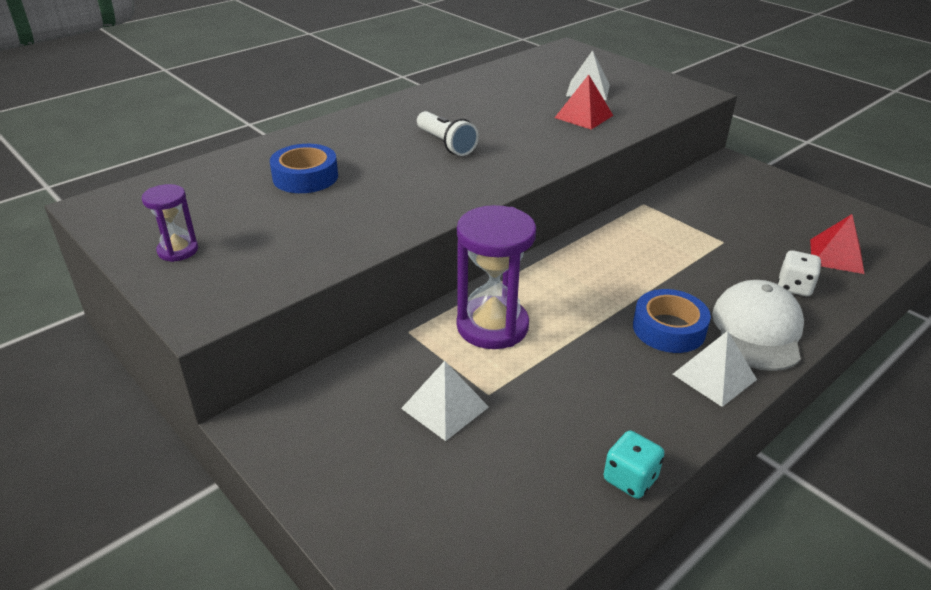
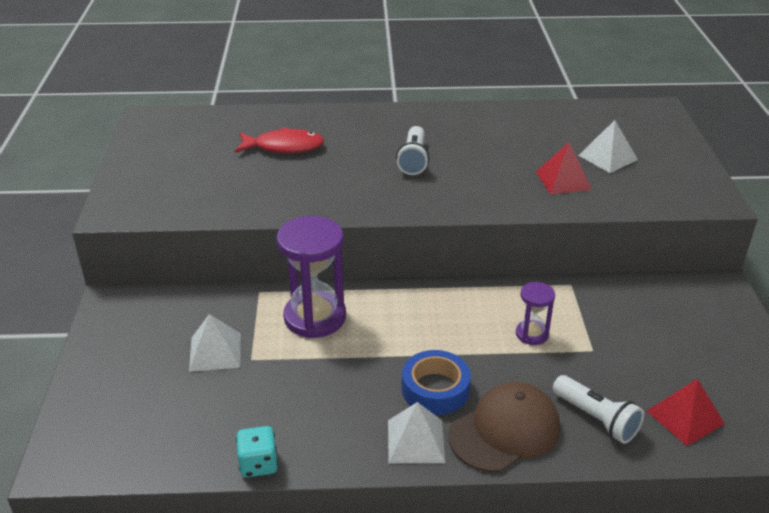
camera: 40 degrees right, 0 degrees up
(178, 250) = (150, 167): purple hourglass -> purple hourglass (532, 334)
(305, 177) = (284, 147): blue tape -> red fish
(757, 330) = (505, 431): white cap -> brown cap
(794, 287) = (596, 419): white dice -> white flashlight

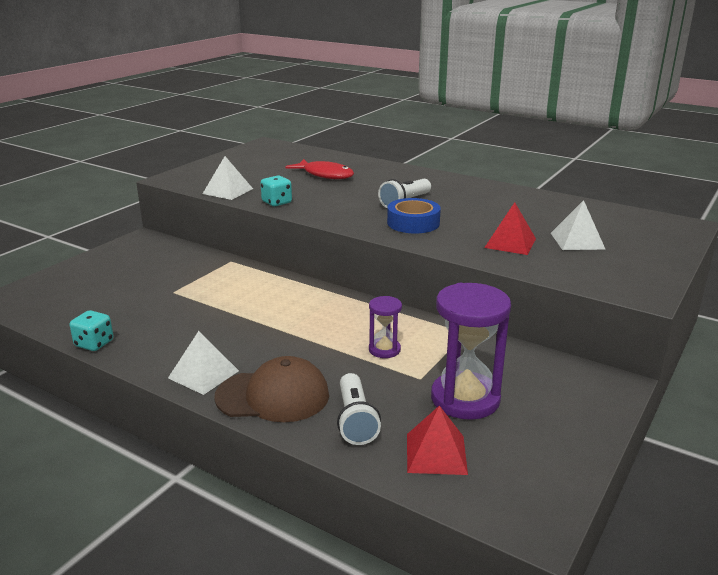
camera: 35 degrees right, 10 degrees down
(215, 352) = (158, 281): white pyramid -> white pyramid (227, 191)
(289, 206) = (277, 202): none -> turquoise dice
(315, 317) = (244, 285): purple hourglass -> purple hourglass (465, 399)
(435, 389) = (262, 352): blue tape -> blue tape (413, 223)

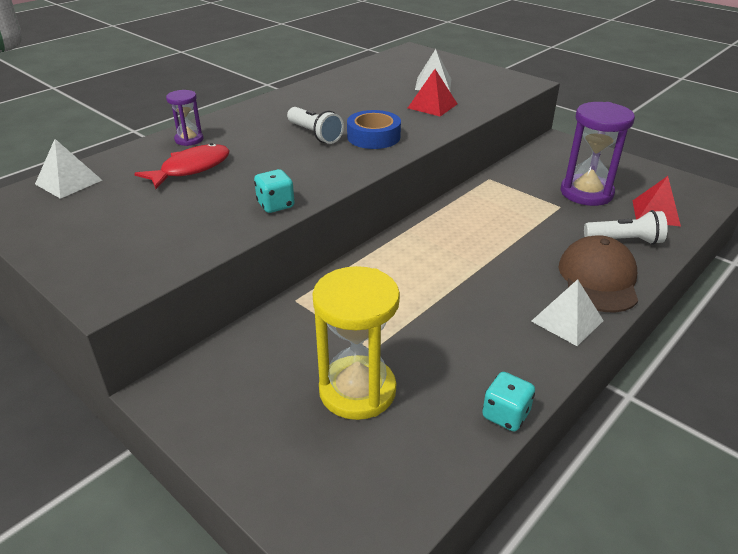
camera: 80 degrees left, 10 degrees up
(131, 290) = (357, 390): none -> yellow hourglass
(227, 191) = (207, 240): white pyramid -> white pyramid (68, 182)
(384, 350) = (517, 217): purple hourglass -> purple hourglass (189, 139)

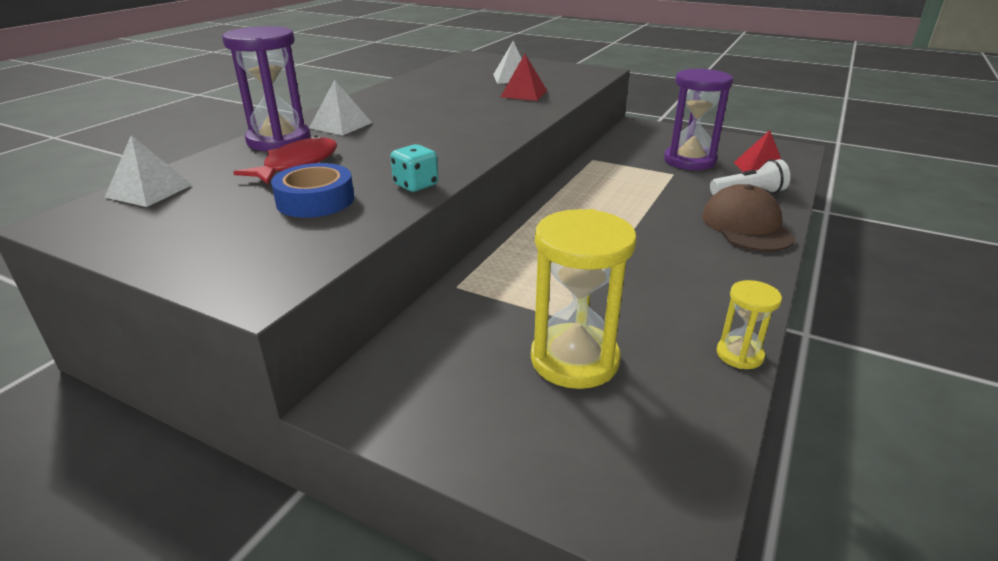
camera: 15 degrees left, 5 degrees down
(189, 139) = (279, 140): purple hourglass -> purple hourglass, size x1.93
(315, 134) = (419, 124): white flashlight -> none
(373, 137) = (482, 121): blue tape -> blue tape (315, 200)
(505, 415) = (739, 355): turquoise dice -> yellow hourglass
(567, 321) = (742, 264): white pyramid -> white pyramid (340, 125)

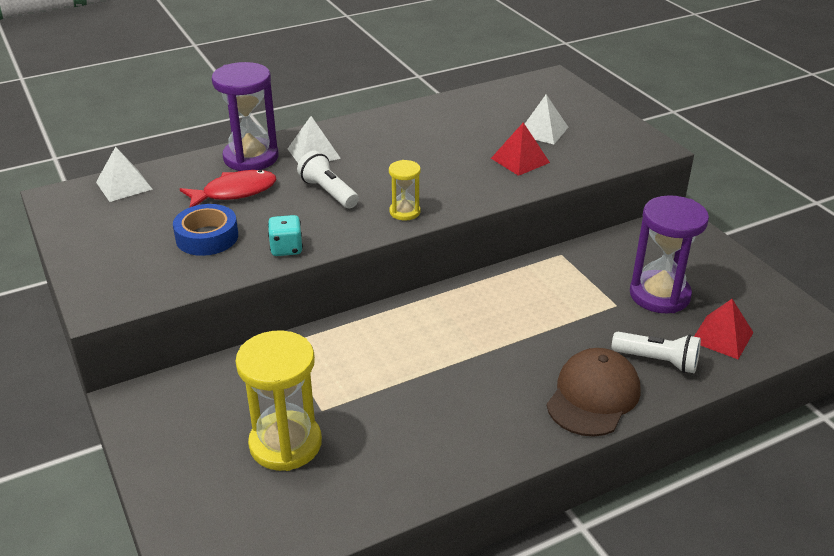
camera: 35 degrees right, 5 degrees up
(396, 143) = (328, 192): none -> white flashlight
(739, 355) = (400, 502): yellow hourglass -> yellow hourglass (405, 212)

